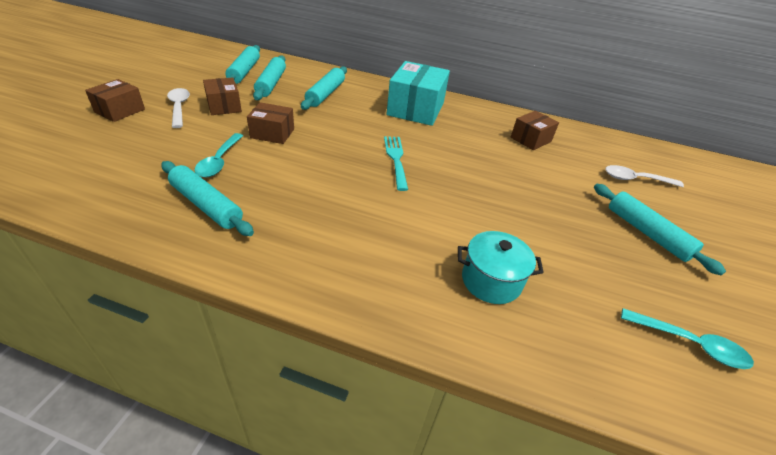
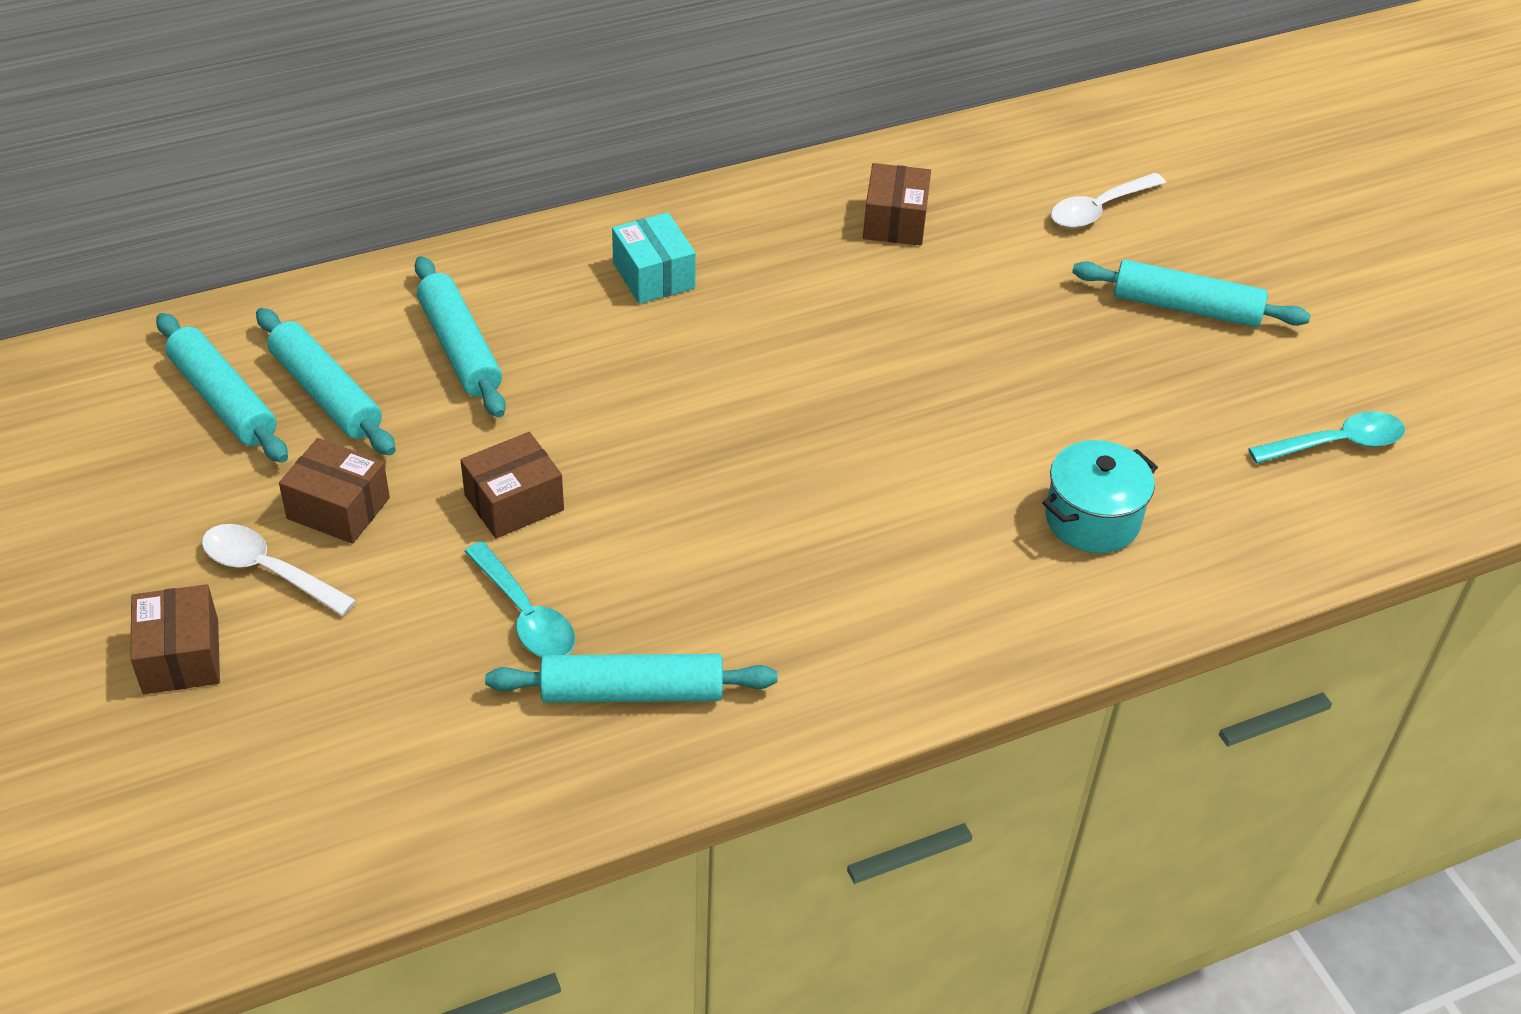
camera: 40 degrees left, 5 degrees up
(396, 159) = (763, 412): turquoise fork -> none
(415, 109) = (654, 276): turquoise box -> turquoise box, size x0.57

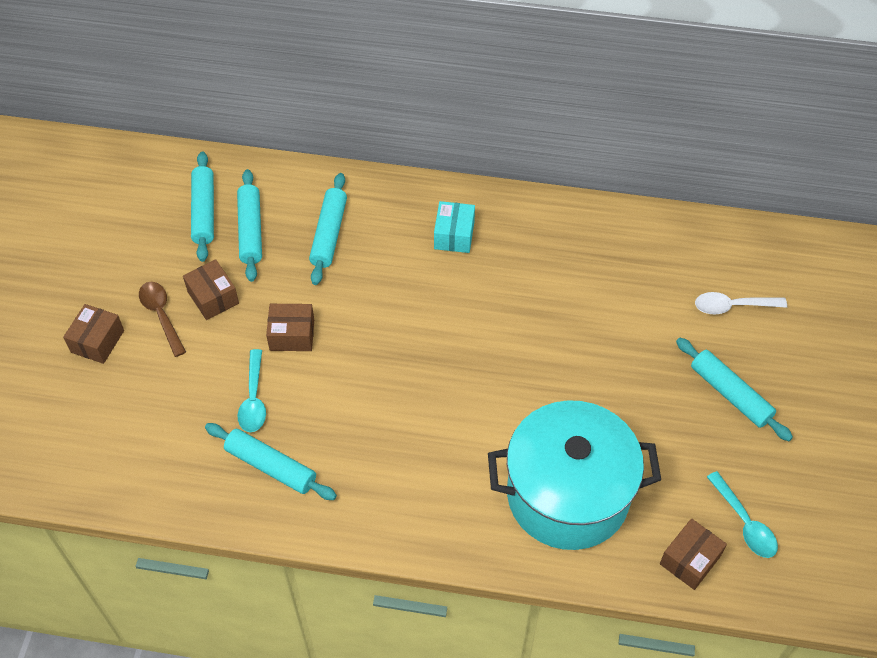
camera: 35 degrees right, 10 degrees up
(268, 571) = (161, 315): white spoon -> brown spoon
(895, 222) = (608, 260): brown box -> brown box (690, 560)
(1092, 519) = (567, 495): turquoise pot -> turquoise pot, size x2.13
(1336, 444) = (744, 522): turquoise spoon -> turquoise spoon turned 45 degrees clockwise

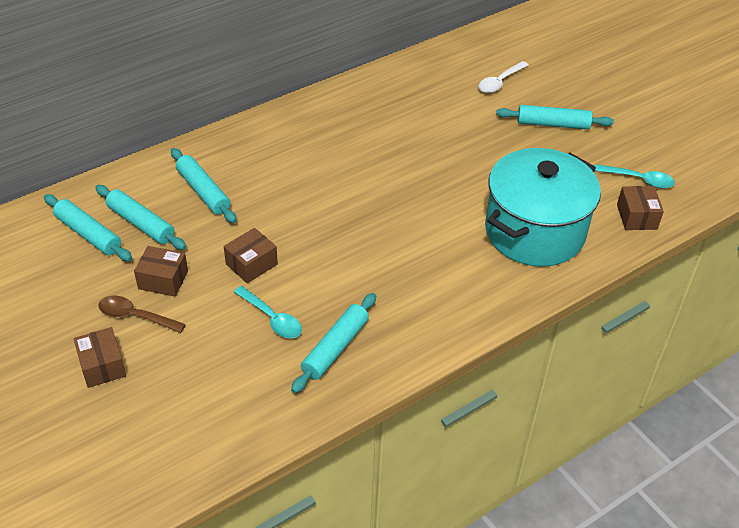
camera: 45 degrees left, 10 degrees down
(271, 466) = (335, 348): turquoise rolling pin -> turquoise rolling pin turned 45 degrees counterclockwise
(454, 235) = (291, 142): turquoise box -> none

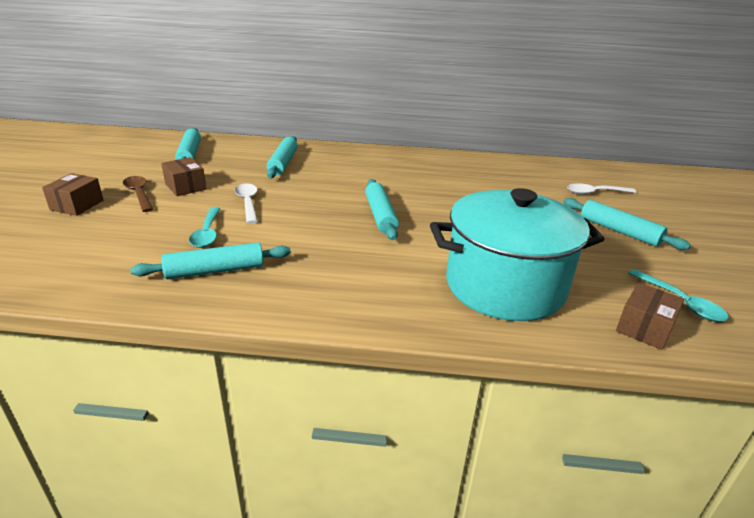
camera: 40 degrees right, 15 degrees down
(141, 224) = (223, 161): turquoise rolling pin -> turquoise rolling pin (380, 215)
(251, 264) = (248, 203): brown box -> white spoon

